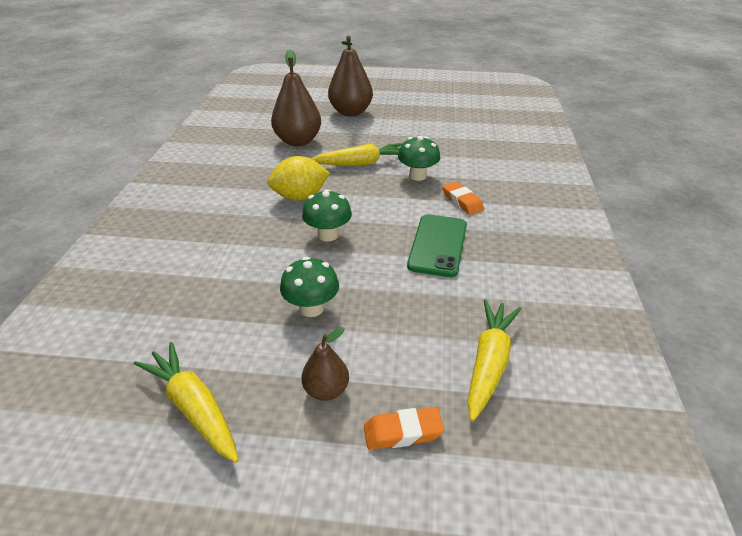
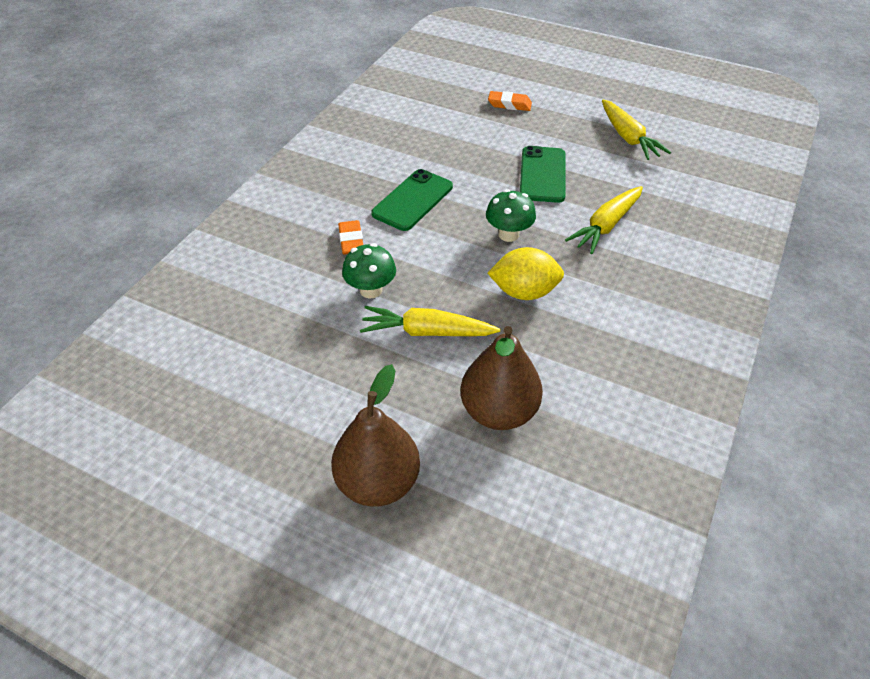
camera: 160 degrees left, 10 degrees up
(311, 308) = (542, 175): green mushroom -> green phone
(326, 390) = (546, 129): brown pear -> none
(489, 363) = (439, 120): yellow carrot -> yellow carrot (606, 226)

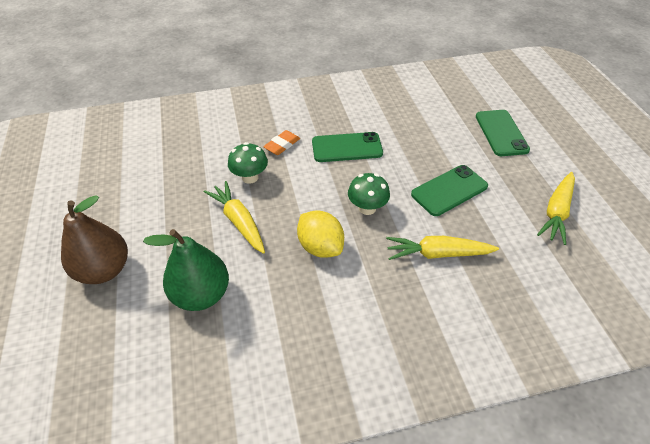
camera: 50 degrees right, 0 degrees up
(498, 411) = (201, 294): brown pear -> green pear
(509, 104) = (501, 133): orange eraser -> green phone

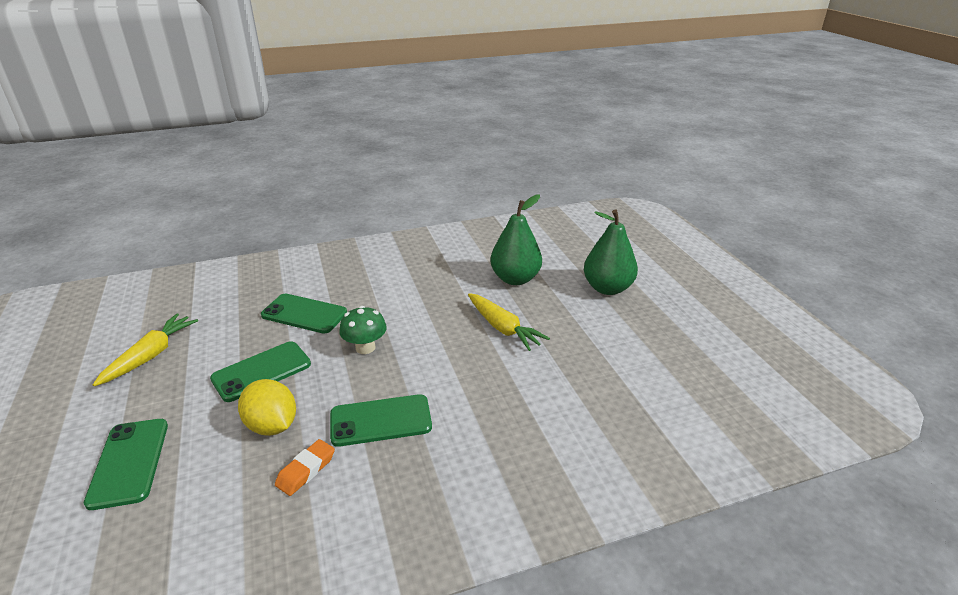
camera: 175 degrees right, 15 degrees down
(104, 270) = (607, 288): brown pear -> green pear
(250, 177) = (506, 372): green mushroom -> none
(282, 145) = (474, 418): orange eraser -> orange eraser (306, 470)
(320, 247) = (417, 313): yellow lemon -> yellow lemon (272, 425)
(437, 254) = (304, 314): yellow carrot -> green phone

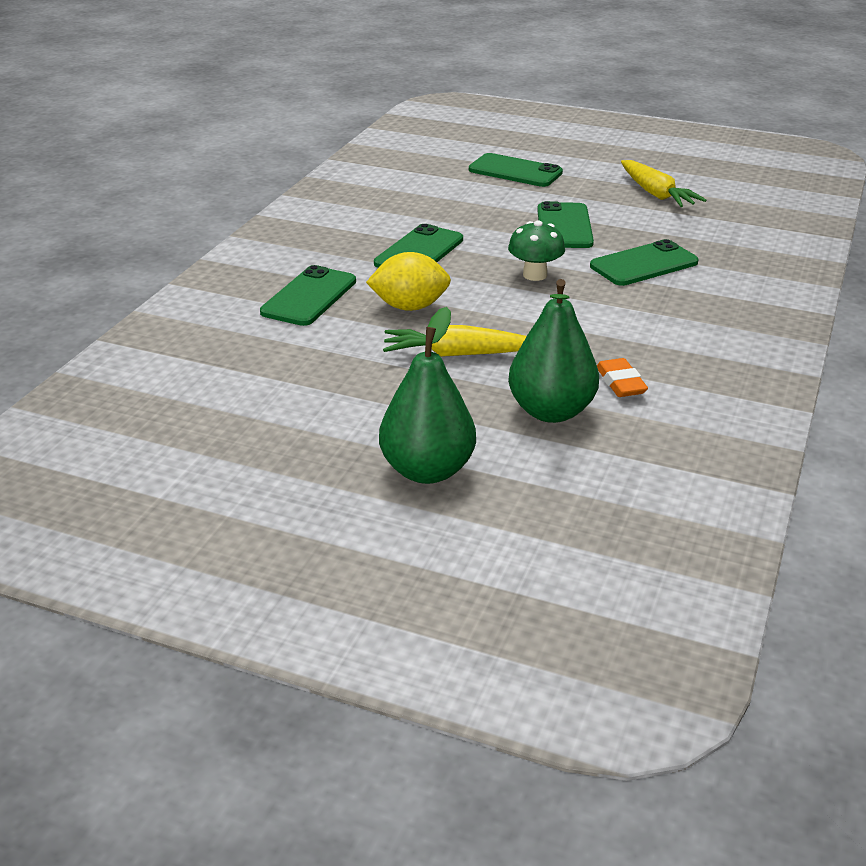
camera: 130 degrees right, 0 degrees up
(272, 425) = (481, 216): yellow lemon -> yellow lemon (409, 307)
(306, 470) = (412, 215): orange eraser -> orange eraser (620, 383)
(517, 431) = (309, 297): none -> green phone

